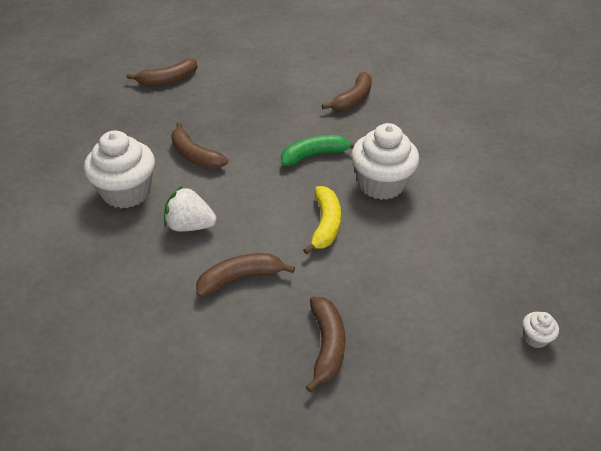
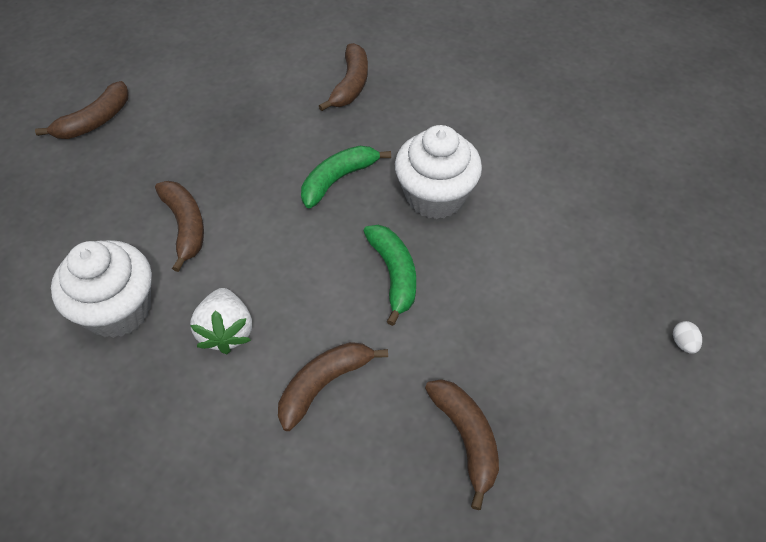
camera: 20 degrees left, 10 degrees up
(190, 225) = (226, 331): white strawberry -> white strawberry turned 90 degrees counterclockwise
(195, 155) = (185, 226): brown banana -> brown banana turned 135 degrees counterclockwise
(325, 225) = (394, 274): yellow banana -> green banana
(535, 337) = (683, 343): white cupcake -> white egg

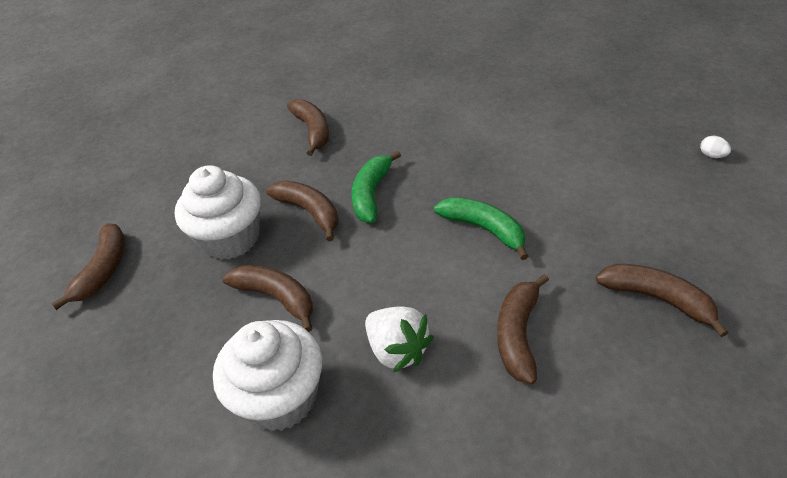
camera: 30 degrees left, 10 degrees down
(276, 165) = (310, 212): none -> brown banana
(435, 196) = (456, 164): white cupcake -> white cupcake (231, 238)

